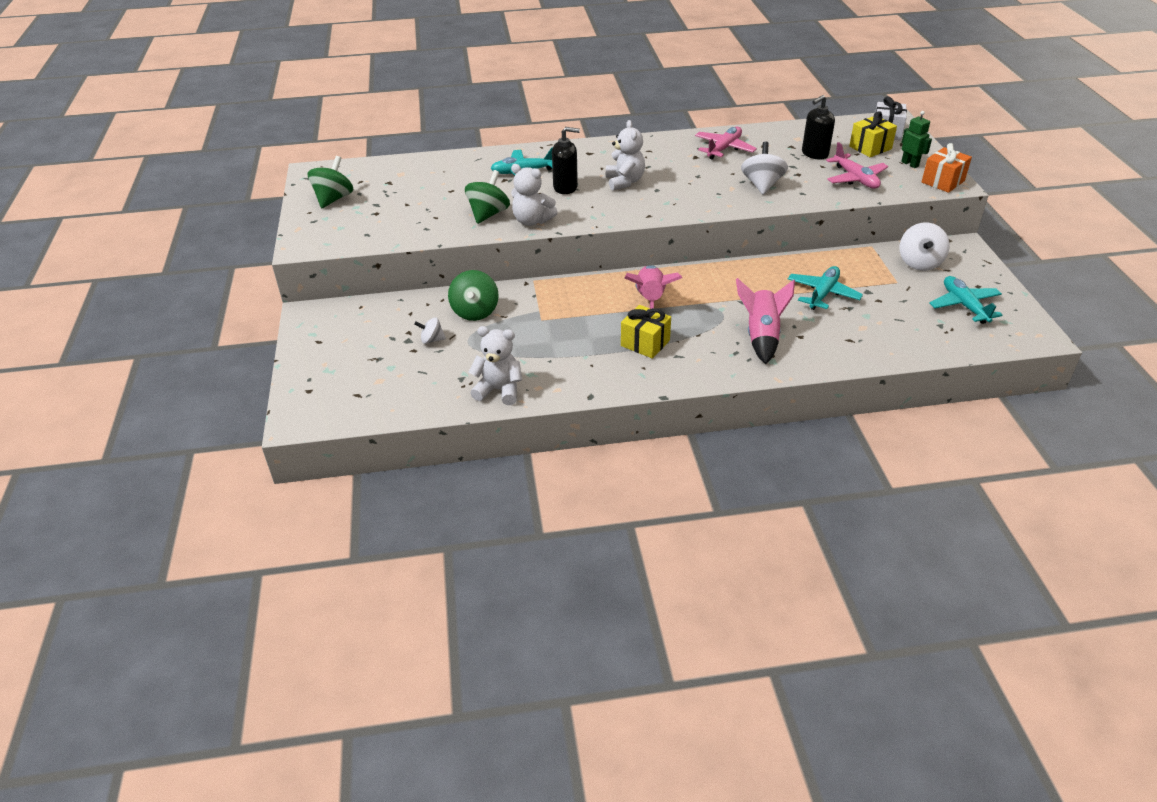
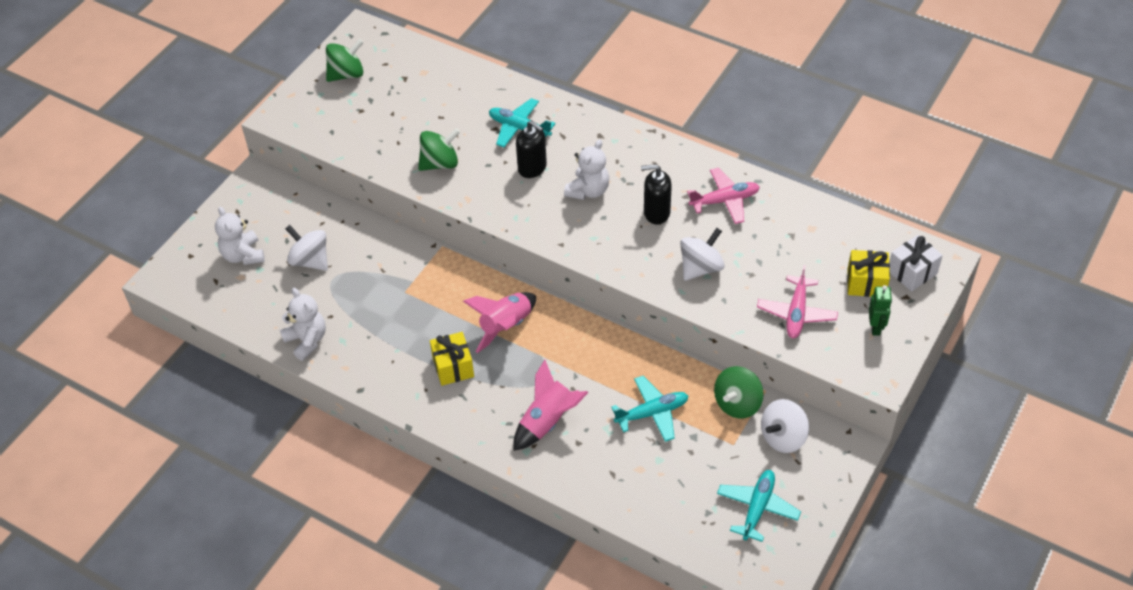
camera: 40 degrees right, 10 degrees up
(432, 340) = (310, 260): white spinning top -> white spinning top, size x1.77
(475, 311) = (367, 251): green spinning top -> green spinning top (737, 404)
(532, 221) = (464, 192): white teddy bear -> white teddy bear (243, 255)
(814, 154) = (800, 258): black soap dispenser -> black soap dispenser (656, 213)
(943, 181) = (875, 368): orange gift -> none

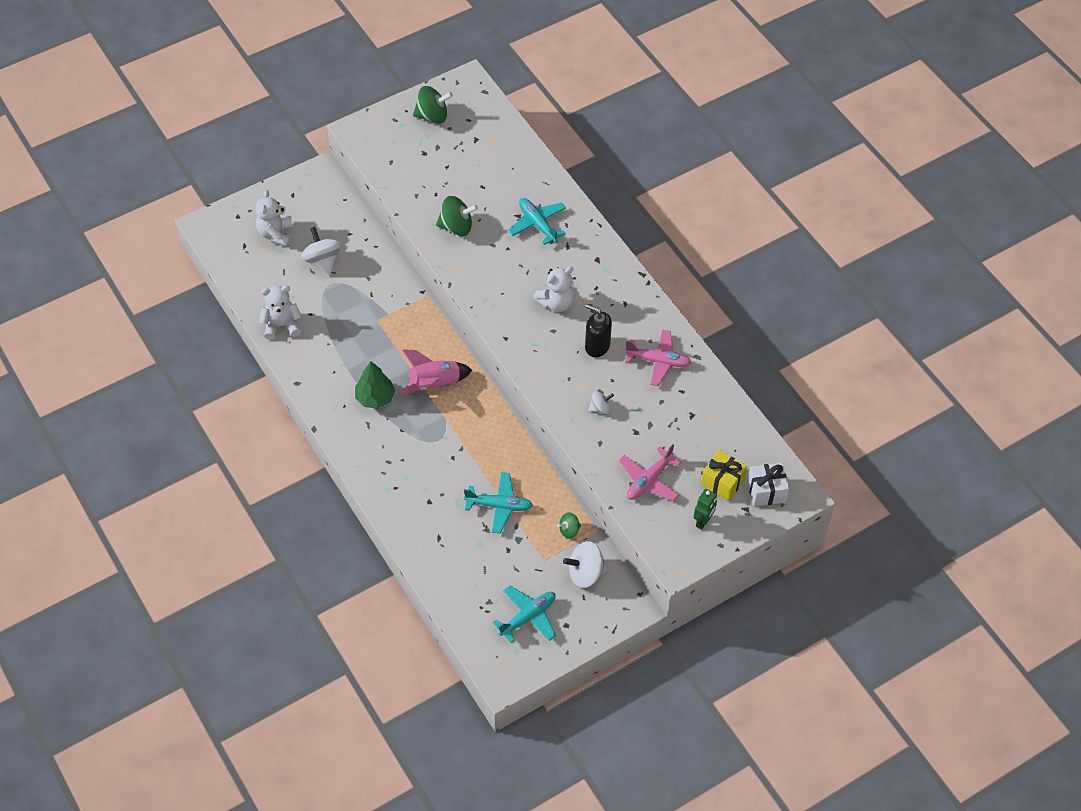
camera: 25 degrees right, 5 degrees up
(307, 340) = (282, 325): white teddy bear -> white teddy bear turned 90 degrees counterclockwise
(453, 367) = (375, 398): yellow gift -> green tree
(532, 168) = (525, 263): black soap dispenser -> none
(548, 421) = (417, 474): pink rocket -> none
(700, 268) = (600, 408): white spinning top -> white spinning top, size x0.57
(737, 404) = (569, 530): green spinning top -> green spinning top, size x0.57

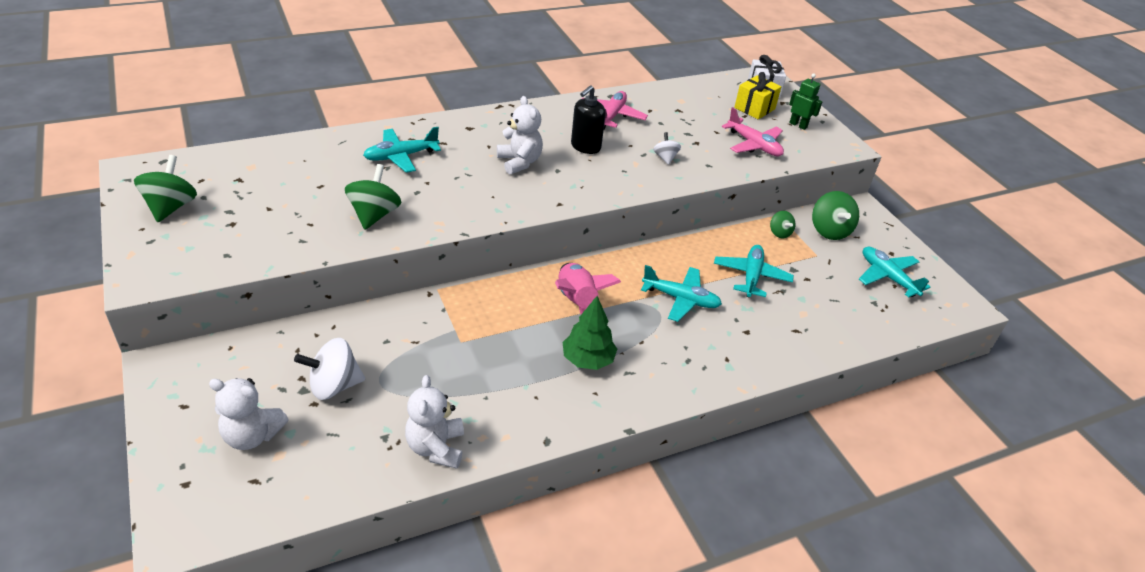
camera: 85 degrees left, 15 degrees down
(456, 454) = (680, 299): none -> turquoise plane
(585, 573) = (829, 231): white spinning top -> green spinning top

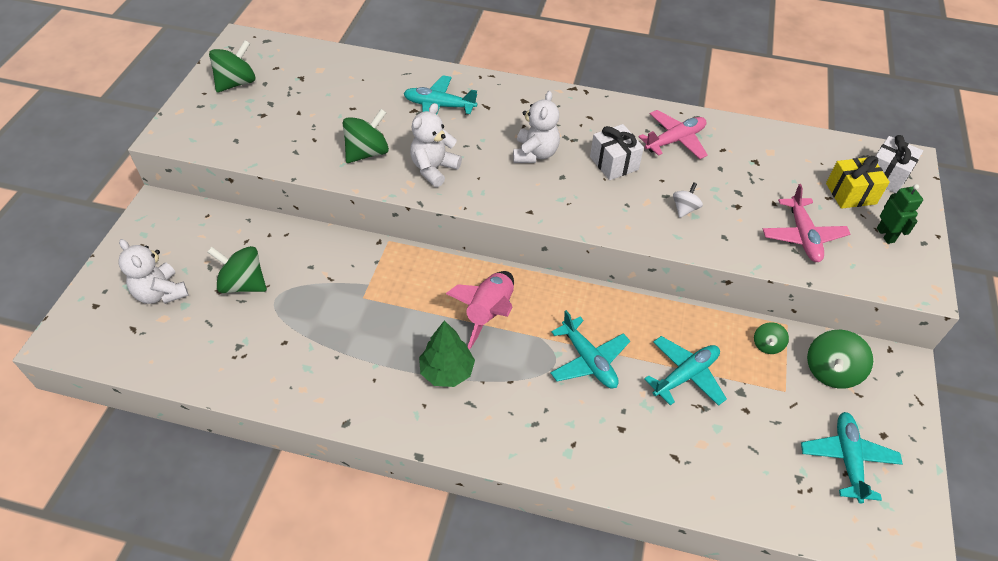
camera: 40 degrees right, 10 degrees up
(334, 386) = (243, 284): white spinning top -> green spinning top
(436, 447) = (263, 377): white teddy bear -> white teddy bear (434, 169)
(585, 147) = (614, 163): black soap dispenser -> white gift

